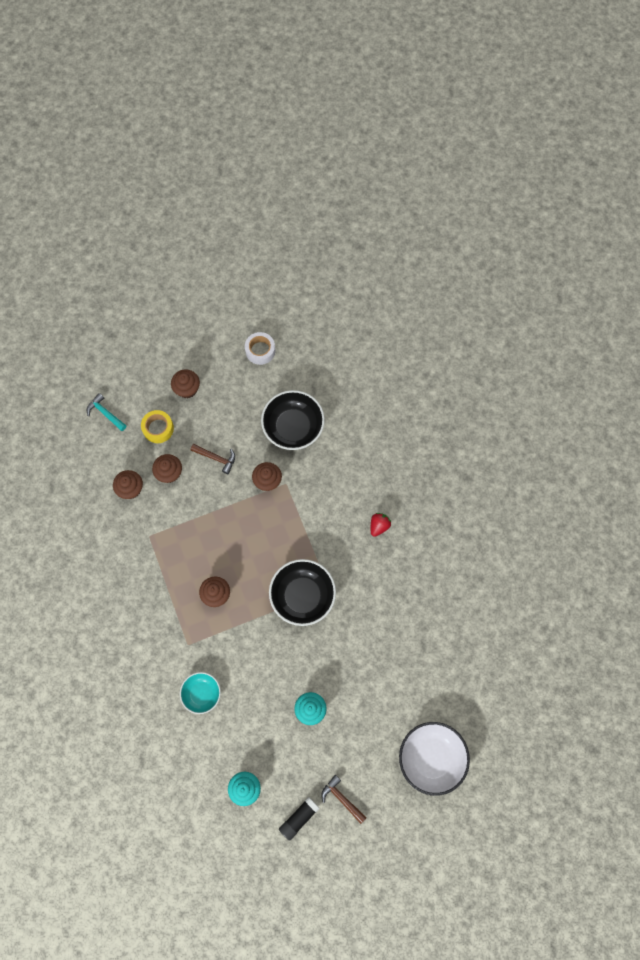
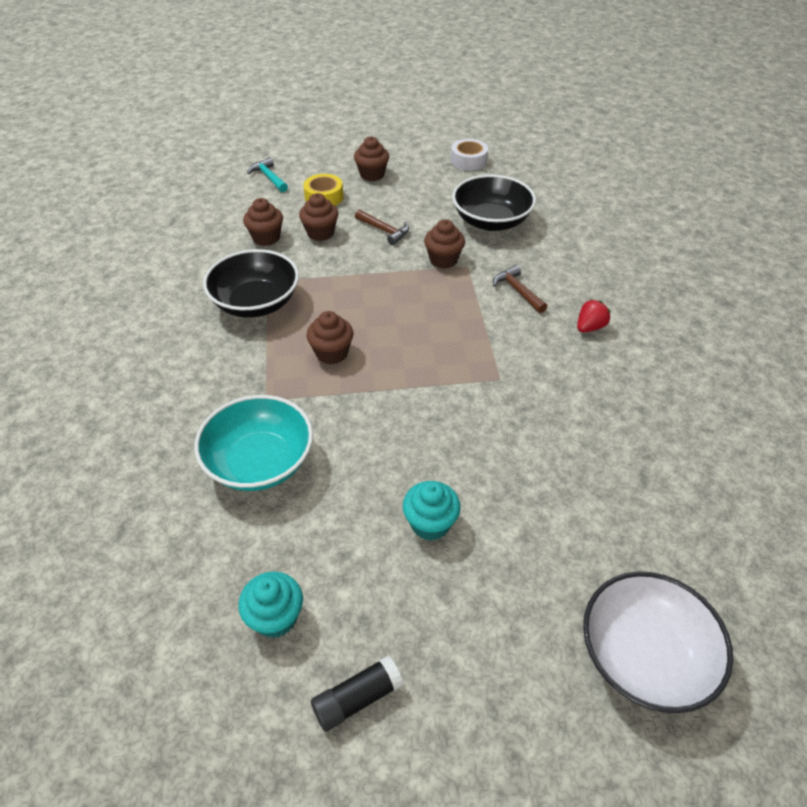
camera: 15 degrees right, 25 degrees down
(201, 693) = (260, 462): turquoise bowl -> turquoise bowl, size x1.67
(302, 595) = (458, 379): black bowl -> black bowl (256, 303)
(341, 798) = (451, 684): brown hammer -> brown hammer (517, 291)

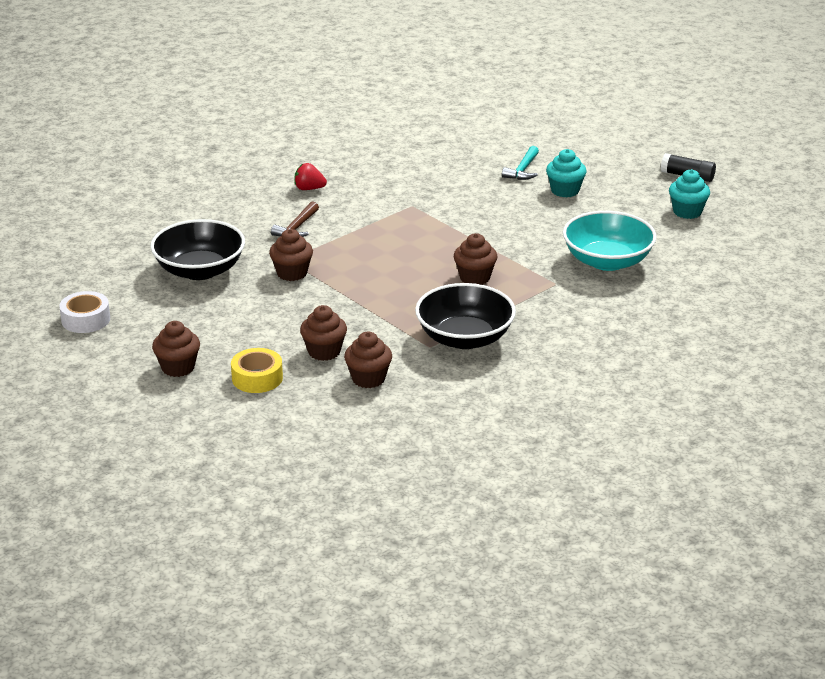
camera: 125 degrees left, 15 degrees down
(269, 177) = (255, 434): turquoise hammer -> turquoise hammer (523, 170)
(384, 231) = (279, 319): brown hammer -> none
(644, 657) = (557, 119): white bowl -> none

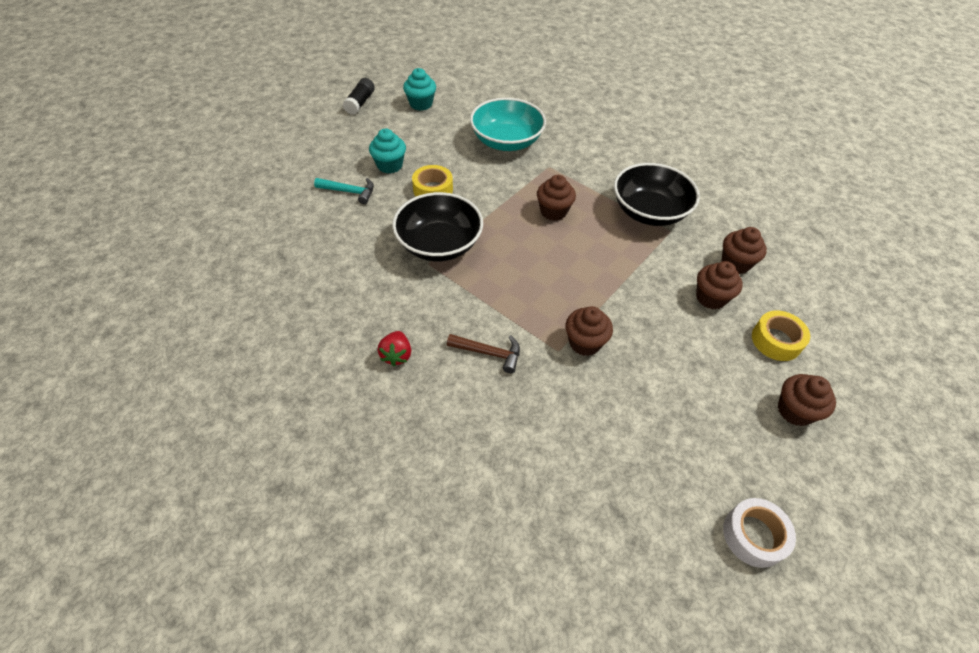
camera: 100 degrees left, 20 degrees up
(200, 270) = (604, 432): black bowl -> black bowl (439, 244)
(521, 212) = (433, 190): none -> yellow tape

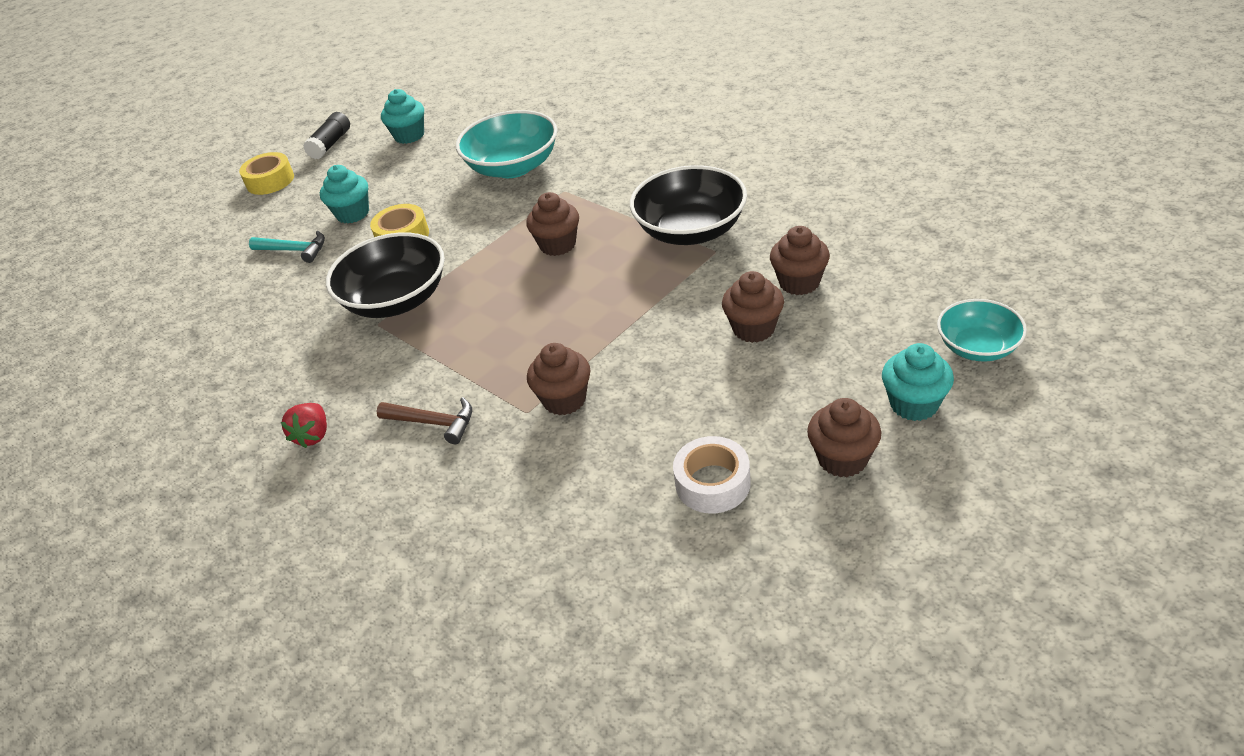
camera: 10 degrees right, 10 degrees down
(753, 536) = (746, 617): white tape -> white tape (712, 483)
(776, 341) = (836, 373): yellow tape -> yellow tape (270, 181)
(835, 371) = (914, 404): none -> turquoise cupcake
(868, 329) = (977, 347): none -> turquoise bowl

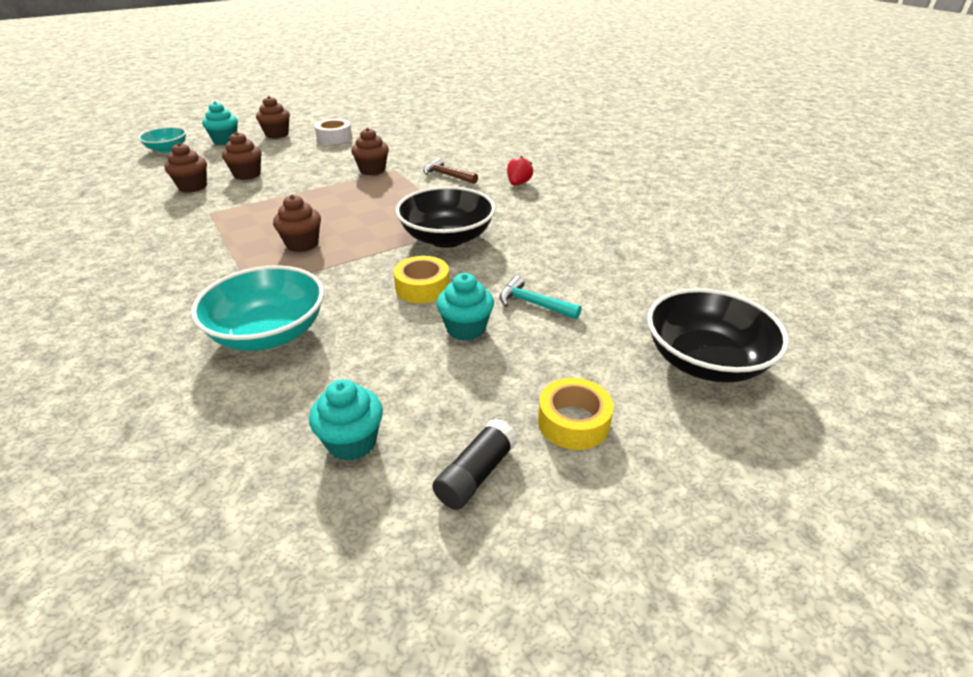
camera: 170 degrees left, 5 degrees down
(690, 230) = (204, 228): black bowl -> black bowl (705, 361)

